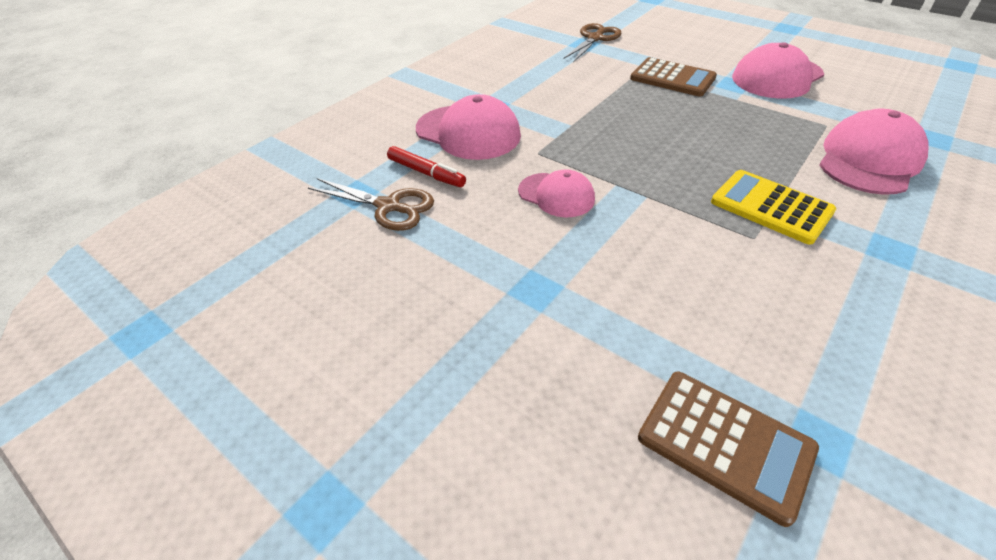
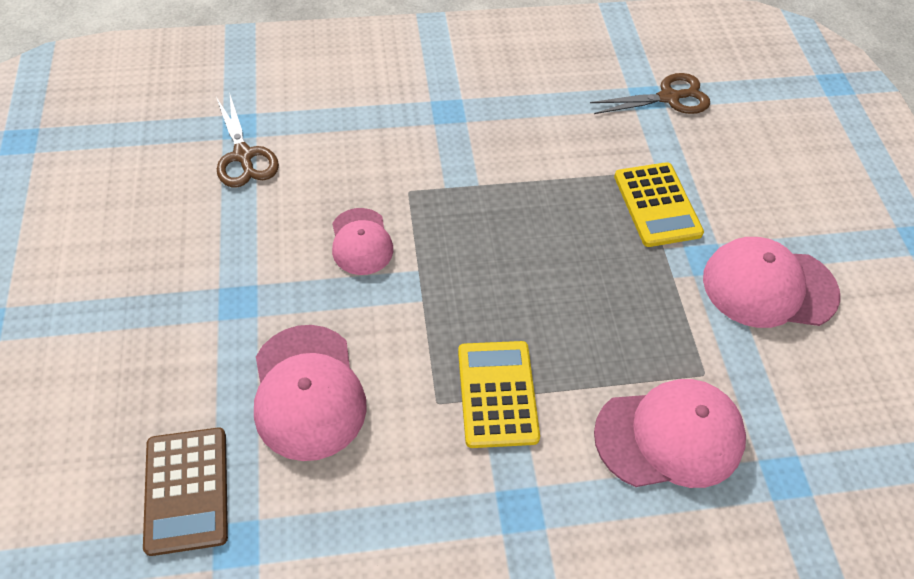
camera: 40 degrees right, 10 degrees up
(426, 173) = (305, 145): red marker -> none
(468, 132) = (388, 128): pink cap -> pink cap (308, 392)
(672, 78) = (657, 205): brown calculator -> yellow calculator

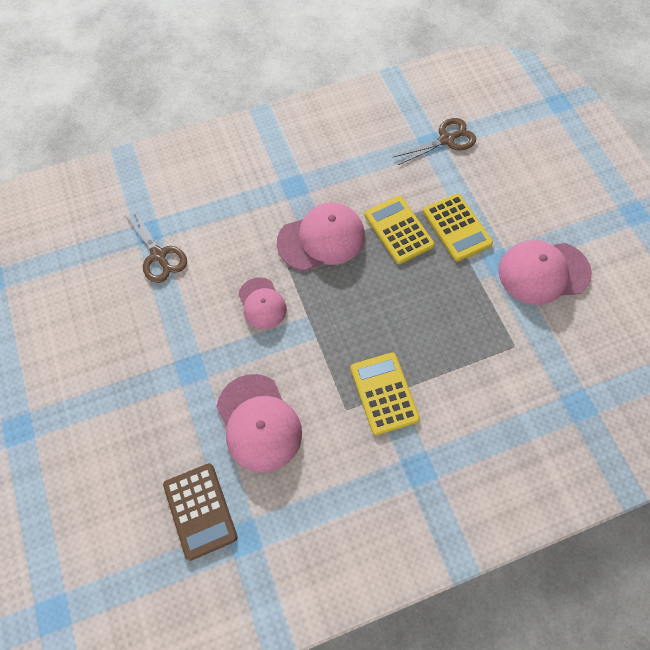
camera: 10 degrees left, 10 degrees up
(574, 191) = (398, 230): none -> yellow calculator
(669, 436) = (501, 395): pink cap -> pink cap (321, 239)

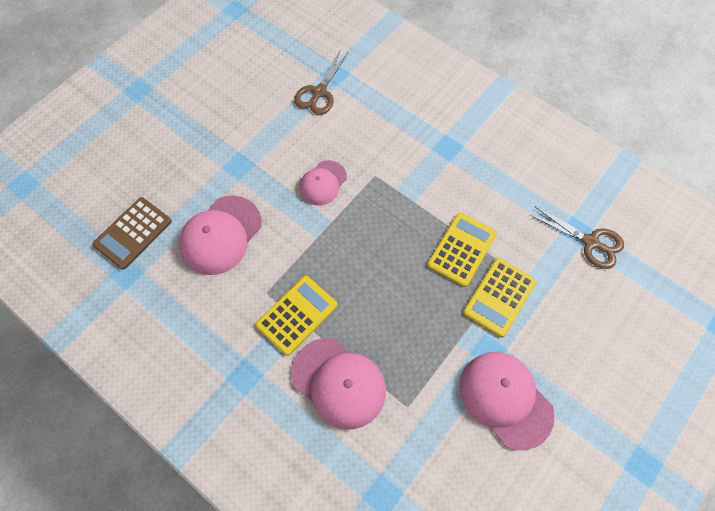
camera: 60 degrees right, 0 degrees up
(321, 239) = (410, 194): pink cap -> pink cap (339, 383)

